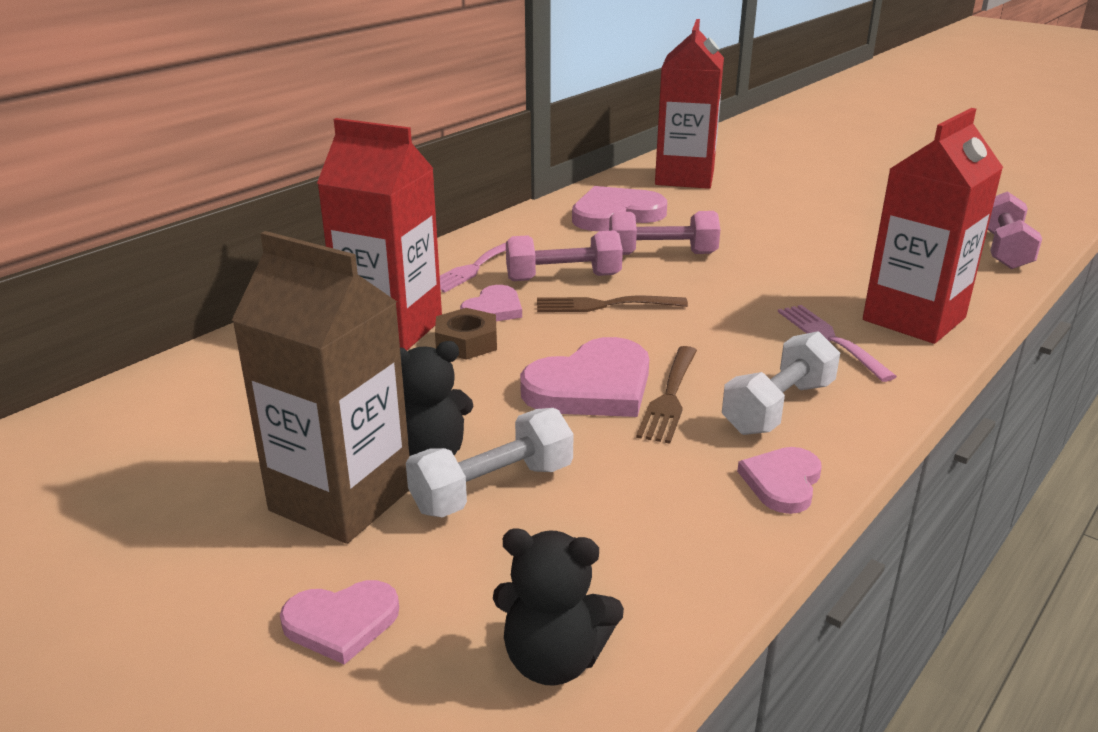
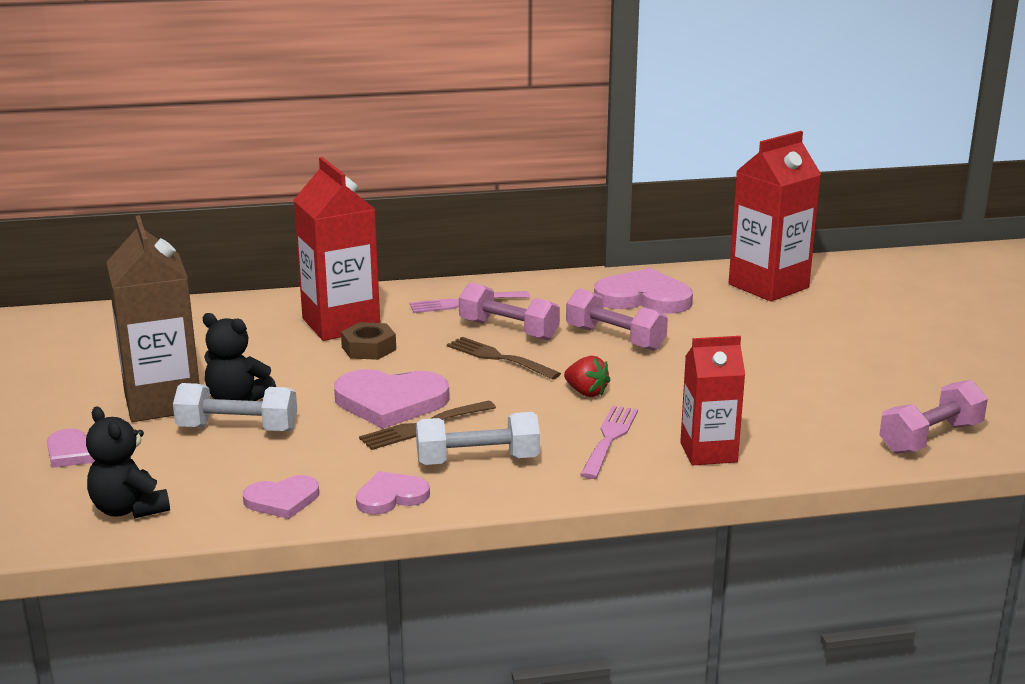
camera: 40 degrees right, 5 degrees down
(493, 309) = (423, 334): pink heart -> pink heart (282, 500)
(733, 307) = (586, 392): none -> red strawberry
(914, 319) = (708, 452): red carton -> red carton, size x0.64

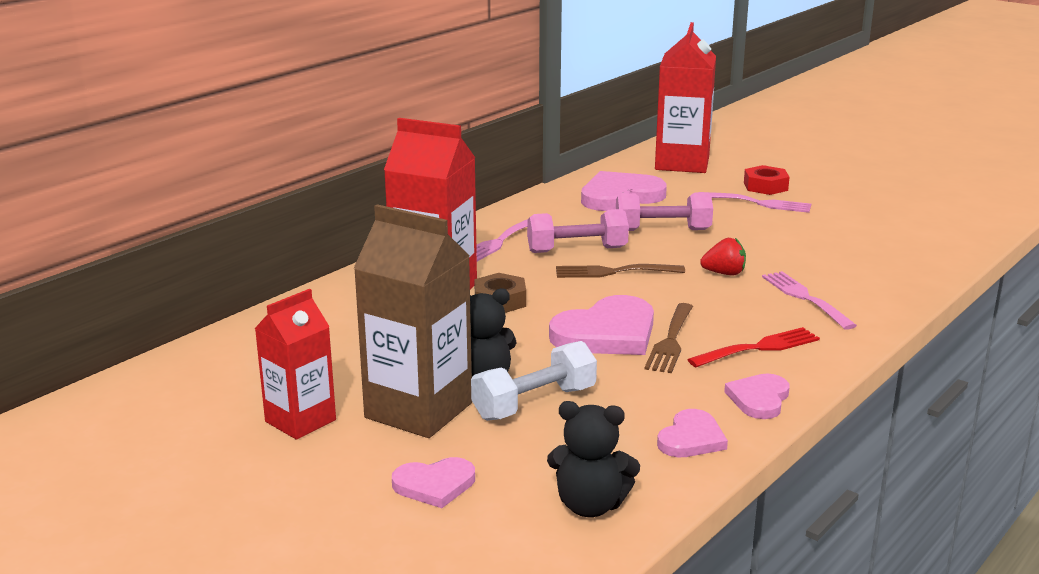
camera: 40 degrees left, 0 degrees up
(477, 460) = (758, 348): white dumbbell -> red fork
(708, 452) = (877, 282): red carton -> red carton (300, 421)
(759, 345) = (758, 203): none -> pink fork
(803, 332) = (765, 186): none -> red nut
(930, 438) = (964, 226): pink dumbbell -> none

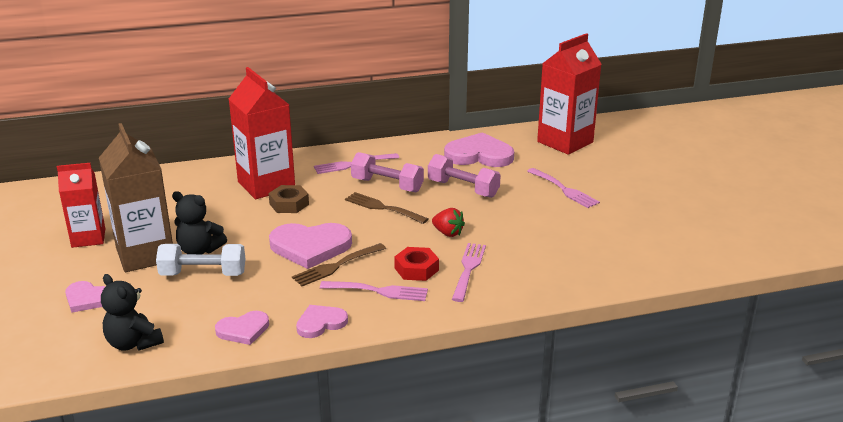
camera: 35 degrees right, 5 degrees up
(758, 348) = (378, 291): red fork -> pink fork
(765, 186) = (593, 178): red nut -> red nut (416, 269)

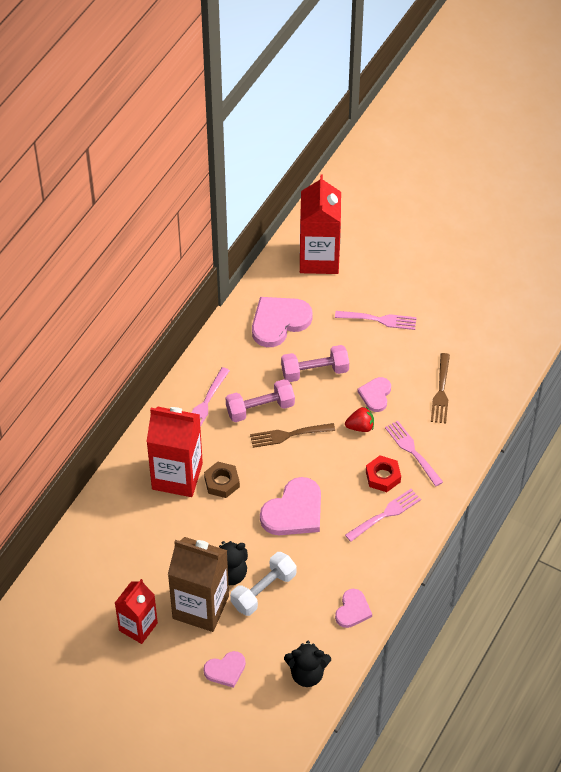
camera: 45 degrees left, 25 degrees up
(320, 323) = (387, 567): pink heart -> pink heart (375, 395)
(337, 266) = (333, 514): brown fork -> brown fork (441, 391)

